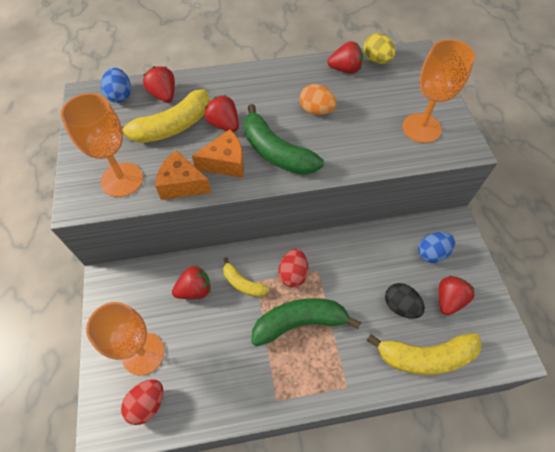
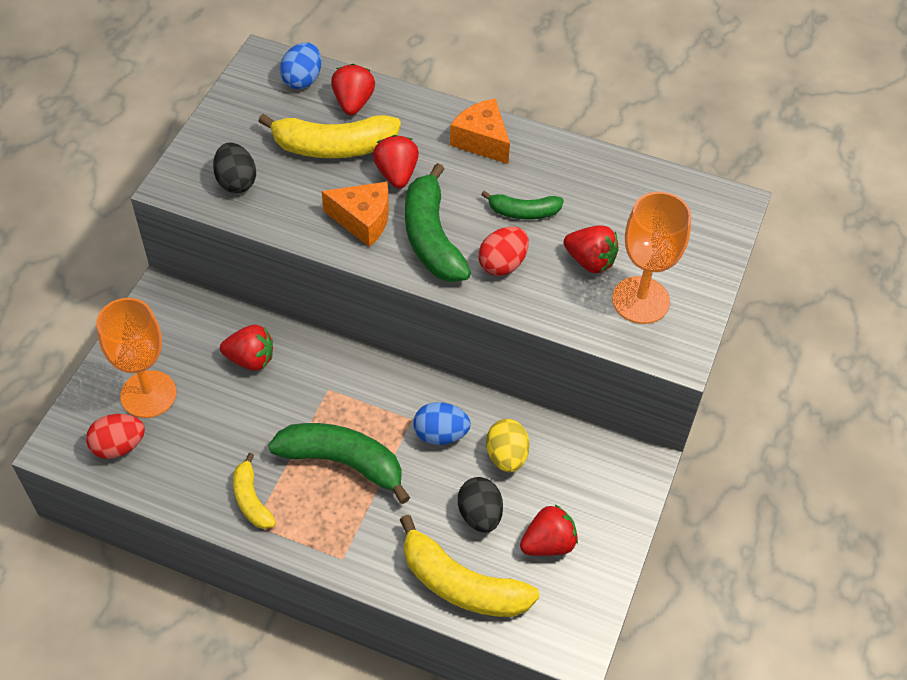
camera: 30 degrees right, 5 degrees down
(122, 179) = (236, 181): orange goblet -> black egg
(182, 184) = (296, 220): orange cheese -> orange cheese (482, 141)
(243, 283) = (310, 383): yellow banana -> yellow banana (251, 499)
(293, 274) = (377, 405): red egg -> red egg (502, 264)
(316, 111) = (523, 212): orange egg -> green banana
(345, 69) = (609, 177): red strawberry -> red strawberry (590, 261)
(376, 60) = (664, 185): yellow egg -> yellow egg (506, 456)
(432, 253) = (576, 480): blue egg -> blue egg (440, 434)

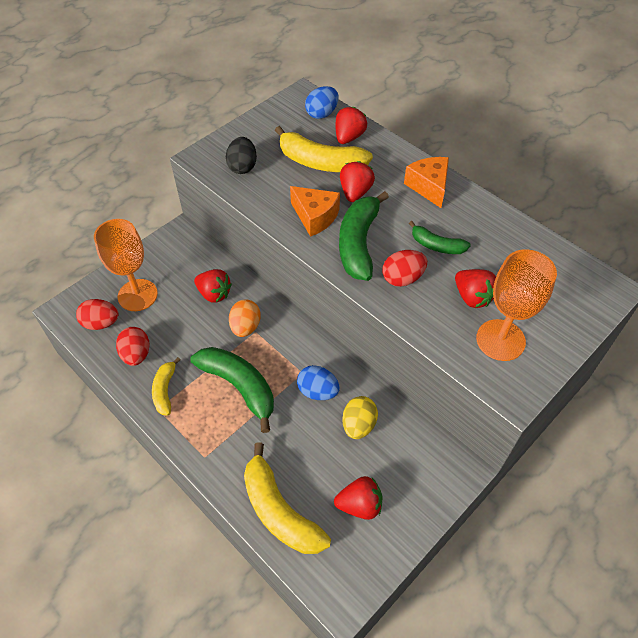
camera: 25 degrees right, 0 degrees up
(189, 469) = (136, 354): none -> red egg
(313, 387) = (245, 327): none -> orange egg
(479, 515) = (318, 462): black egg -> none

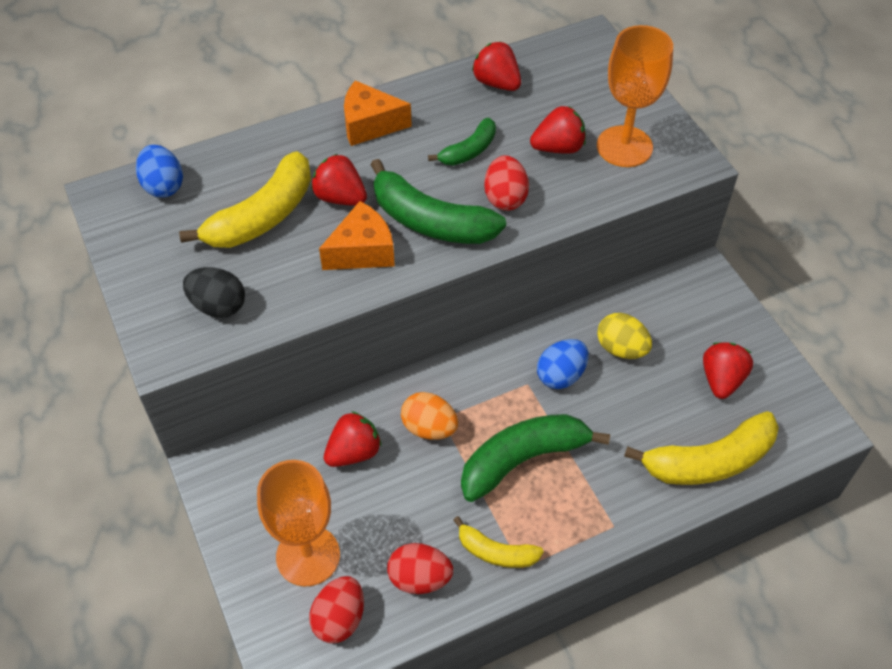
camera: 70 degrees left, 0 degrees up
(349, 137) = (231, 172): red strawberry -> red strawberry (496, 83)

